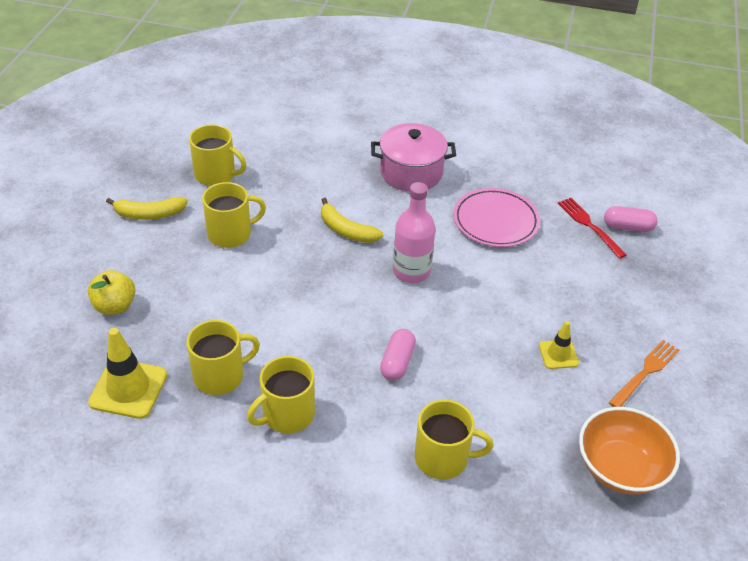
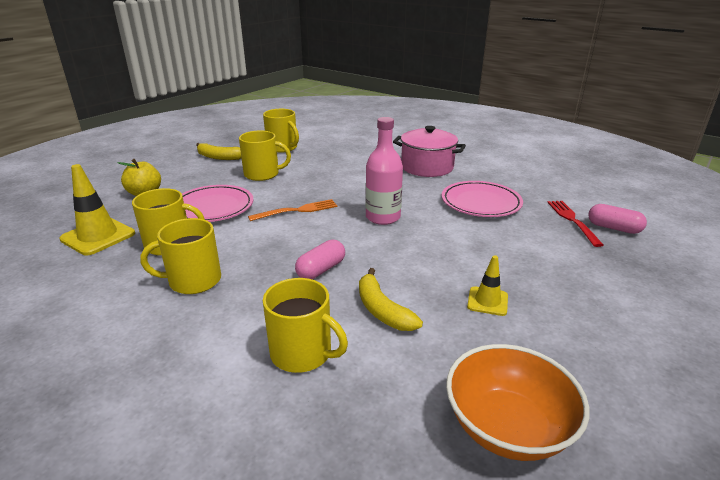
camera: 25 degrees right, 15 degrees down
(219, 307) = (213, 207): none -> pink plate
(346, 230) = (349, 187): yellow banana -> yellow banana (382, 310)
(645, 372) = (585, 341): orange fork -> orange fork (297, 210)

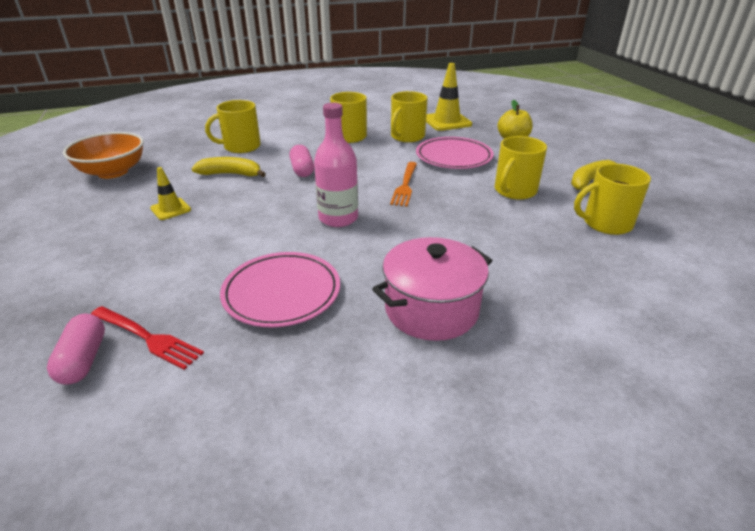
camera: 125 degrees right, 5 degrees up
(613, 228) = (83, 360): pink capsule -> pink capsule turned 75 degrees counterclockwise

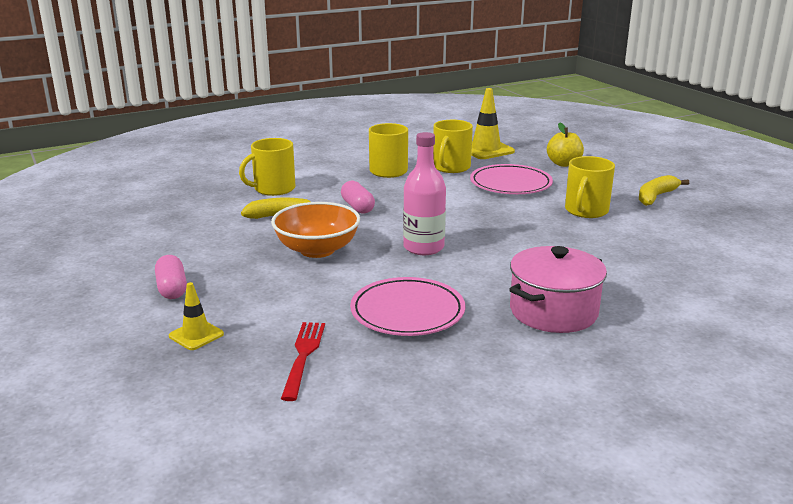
camera: 10 degrees left, 10 degrees down
(83, 360) = (255, 377): pink capsule -> pink capsule (172, 288)
(113, 172) = (145, 223): orange bowl -> orange bowl (317, 250)
(147, 337) = (303, 356): red fork -> red fork turned 105 degrees counterclockwise
(170, 209) = (241, 253): yellow traffic cone -> yellow traffic cone (196, 335)
(405, 185) = (474, 214): orange fork -> none
(606, 223) = (682, 232): yellow mug -> none

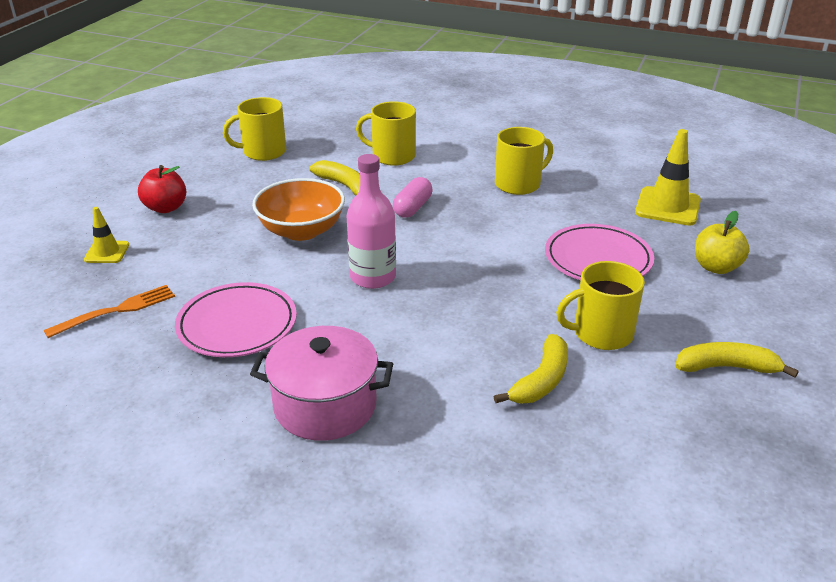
camera: 50 degrees right, 10 degrees up
(172, 288) = (166, 208): pink capsule -> red apple
(303, 356) = (116, 311): red fork -> orange fork
(451, 167) = (583, 209): yellow mug -> yellow mug (263, 152)
(610, 241) = (541, 380): none -> yellow banana

